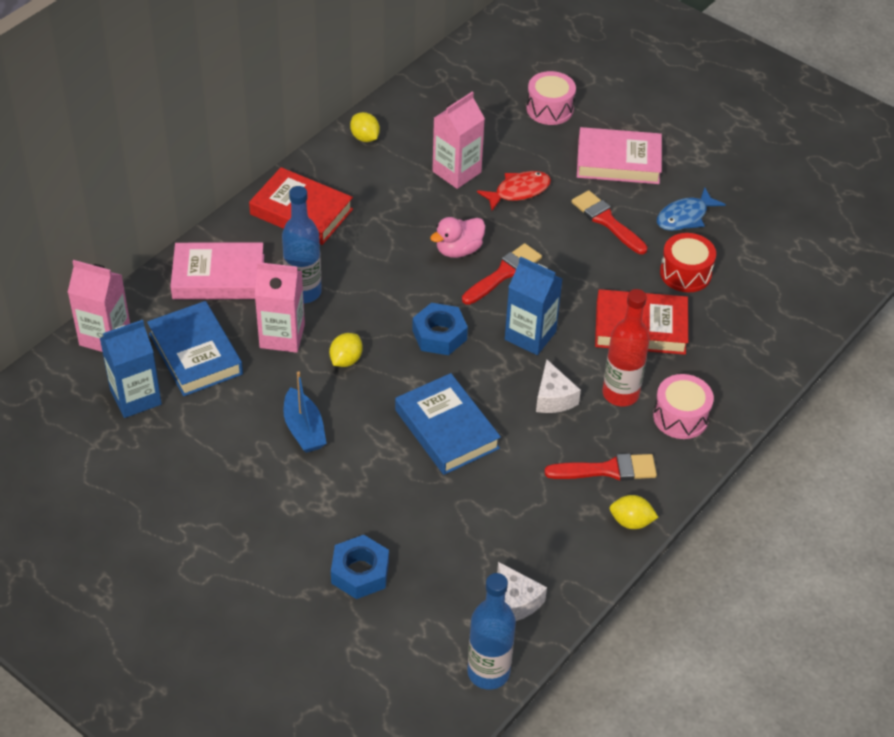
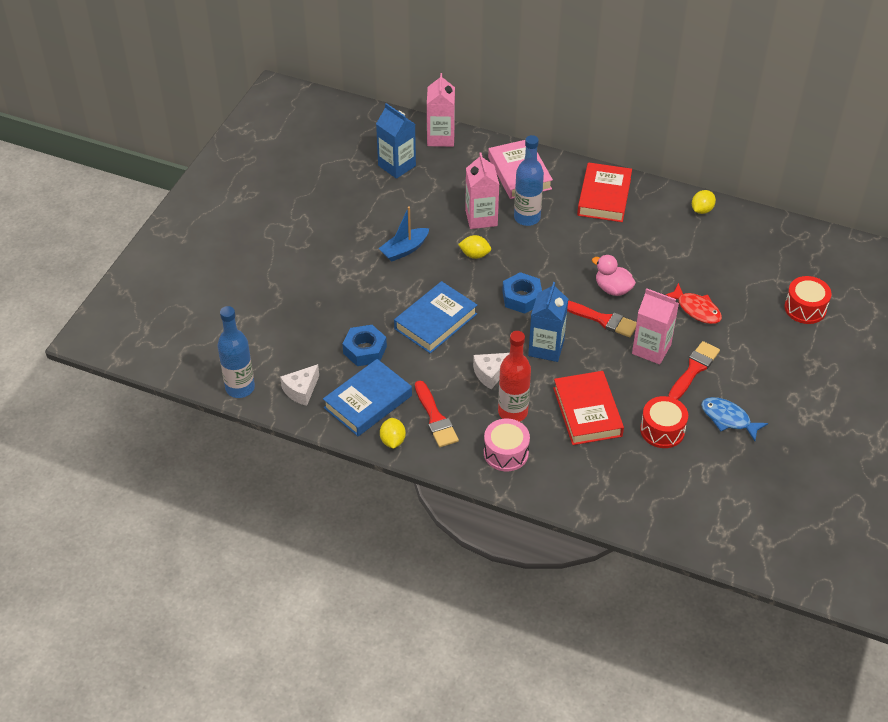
camera: 75 degrees right, 0 degrees up
(195, 354) = (446, 182): blue book -> blue book (368, 402)
(360, 572) = (297, 306): blue nut -> blue nut (365, 350)
(456, 172) = (696, 269): pink carton -> pink carton (651, 349)
(549, 109) = (805, 308): pink drum -> red drum
(618, 161) = (769, 364): pink book -> none

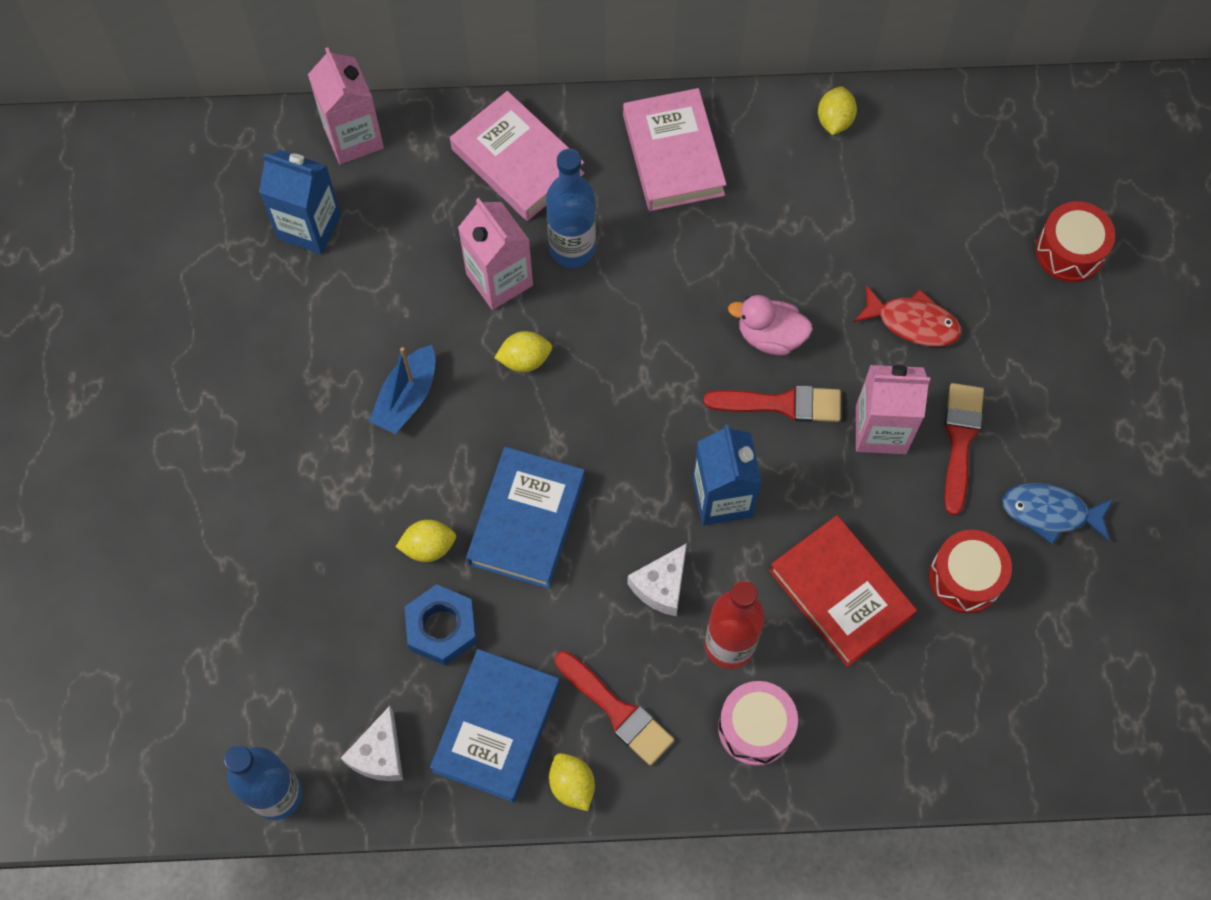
camera: 25 degrees left, 20 degrees up
(378, 314) = (428, 547): none -> yellow lemon
(522, 297) = (639, 414): blue nut -> none
(604, 197) = (673, 155): red book -> pink book

